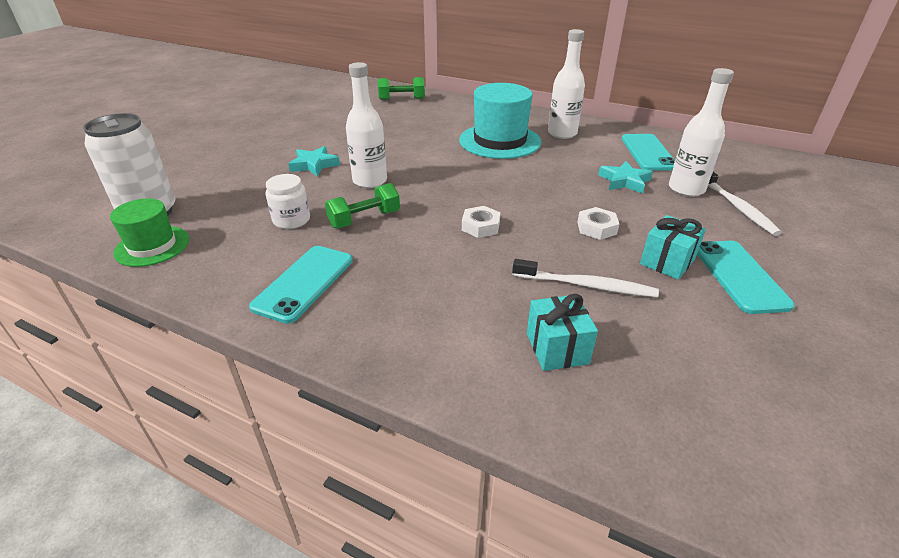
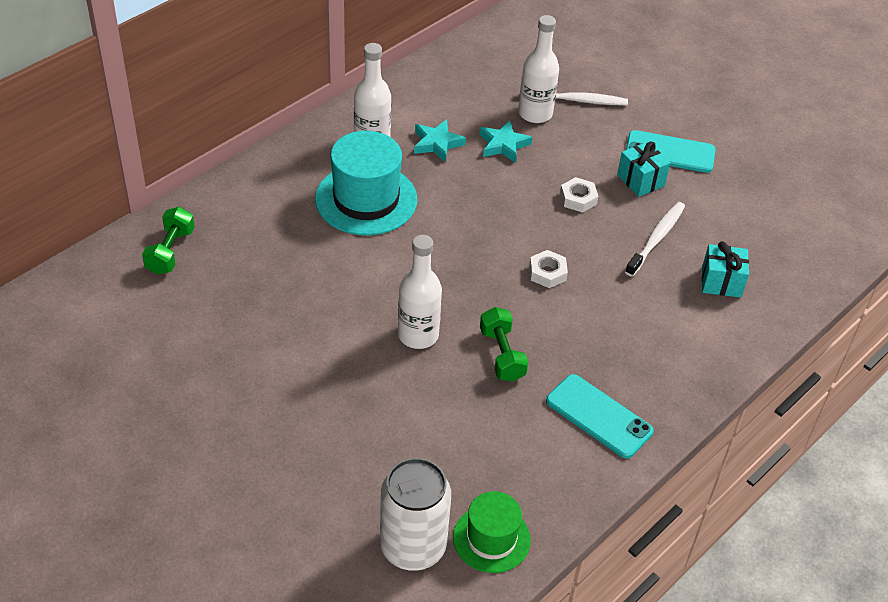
camera: 75 degrees left, 10 degrees up
(291, 220) = (481, 414): white jar -> none
(314, 165) = (350, 379): turquoise star -> turquoise star (437, 143)
(648, 152) = (451, 101): turquoise phone -> none

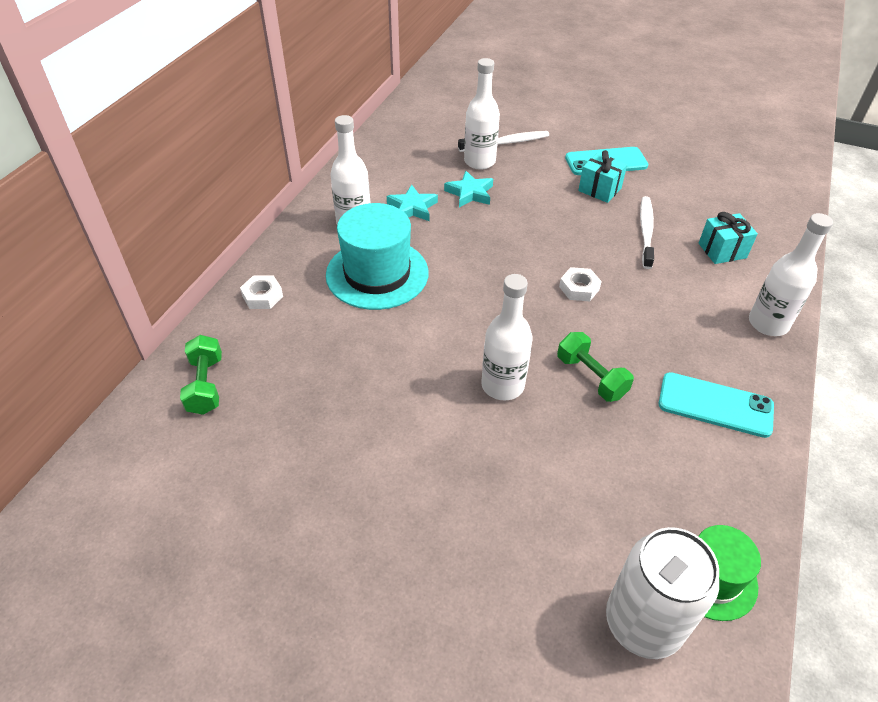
camera: 20 degrees left, 0 degrees up
(578, 198) = (561, 218): white nut -> white nut (262, 296)
(709, 365) = (768, 323): none -> white bottle

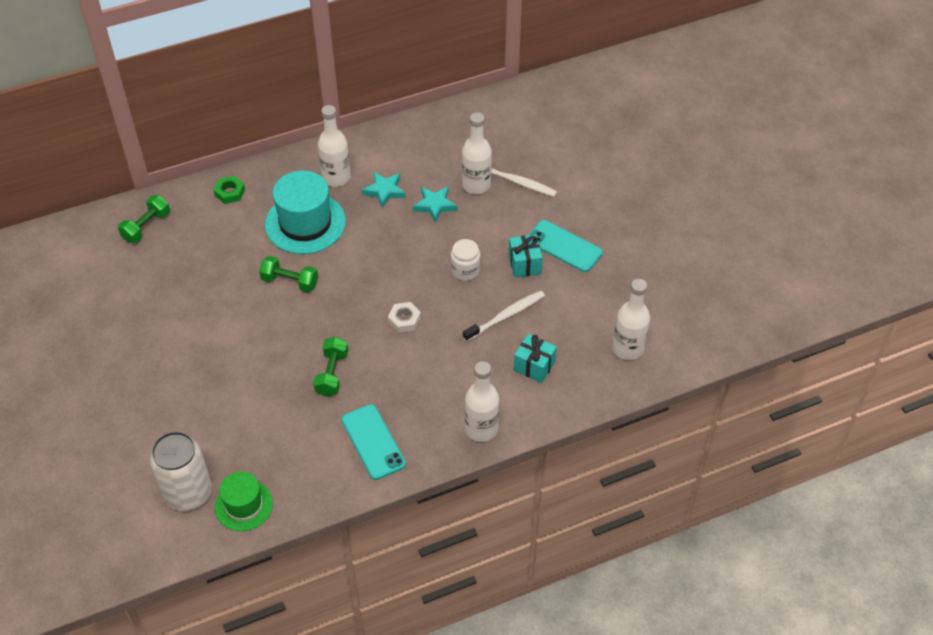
camera: 45 degrees right, 5 degrees up
(262, 296) = (230, 192): white nut -> green nut
(434, 329) = (290, 282): none -> green dumbbell
(502, 385) = (281, 340): white bottle -> white bottle (628, 348)
(565, 221) = (465, 270): none -> white jar

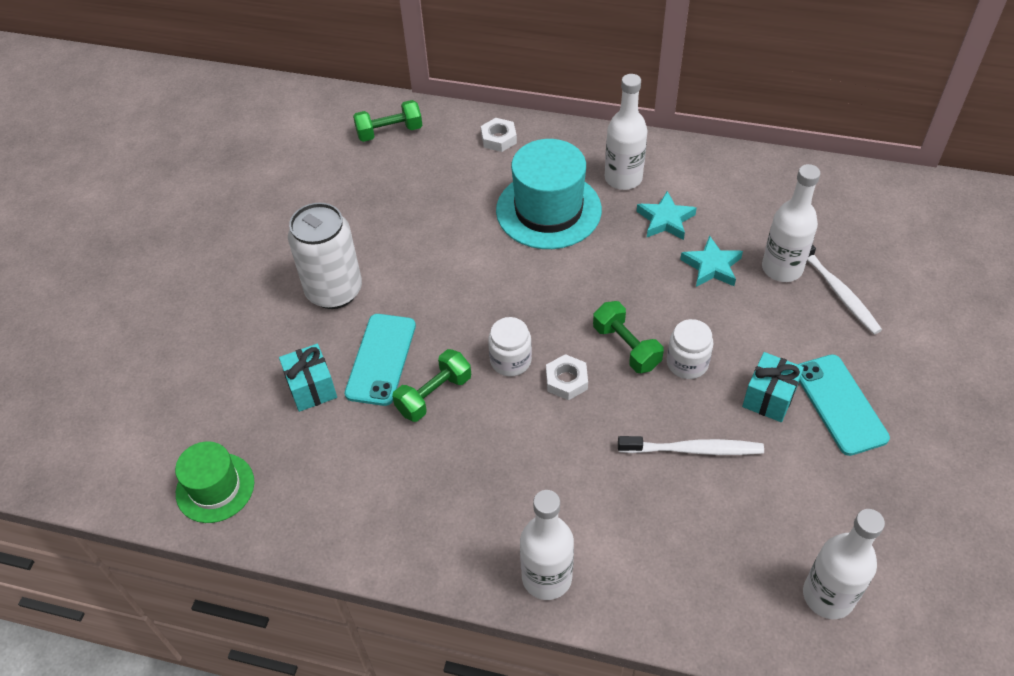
camera: 40 degrees right, 0 degrees up
(188, 493) = (177, 435): white can -> white can (334, 291)
(230, 192) = (499, 139): green nut -> white nut
(290, 282) = (478, 264): green dumbbell -> green dumbbell (626, 347)
(361, 327) = (510, 360): none -> white jar
(373, 442) = (409, 507): turquoise phone -> turquoise phone (381, 359)
(534, 366) = (679, 538): turquoise gift -> turquoise gift (311, 388)

